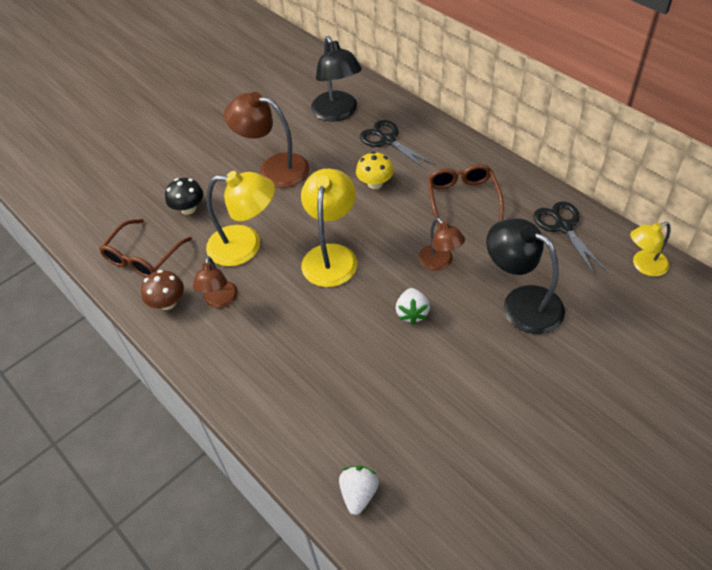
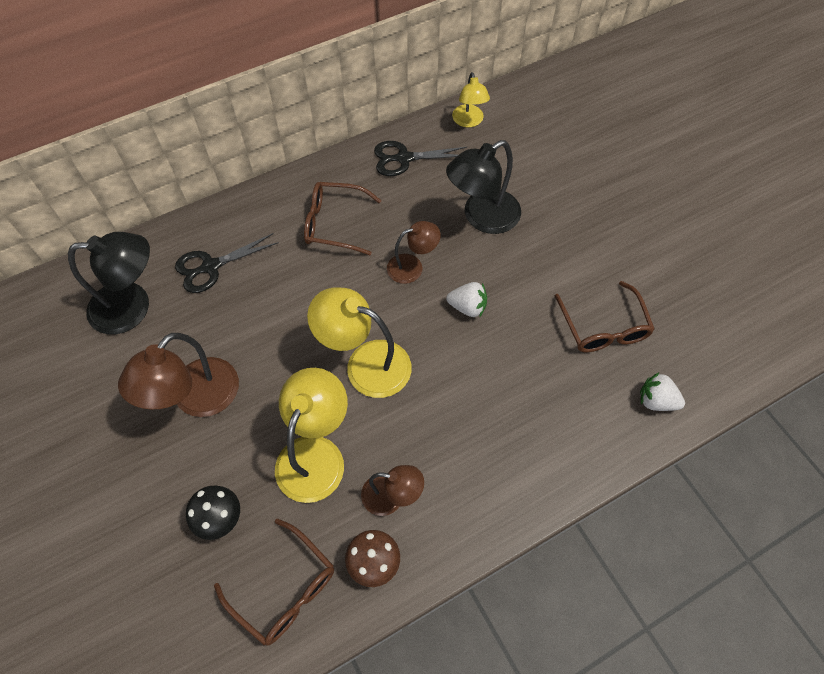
camera: 80 degrees left, 10 degrees up
(375, 183) = (275, 296): yellow mushroom -> none
(430, 432) = (603, 328): none -> brown glasses

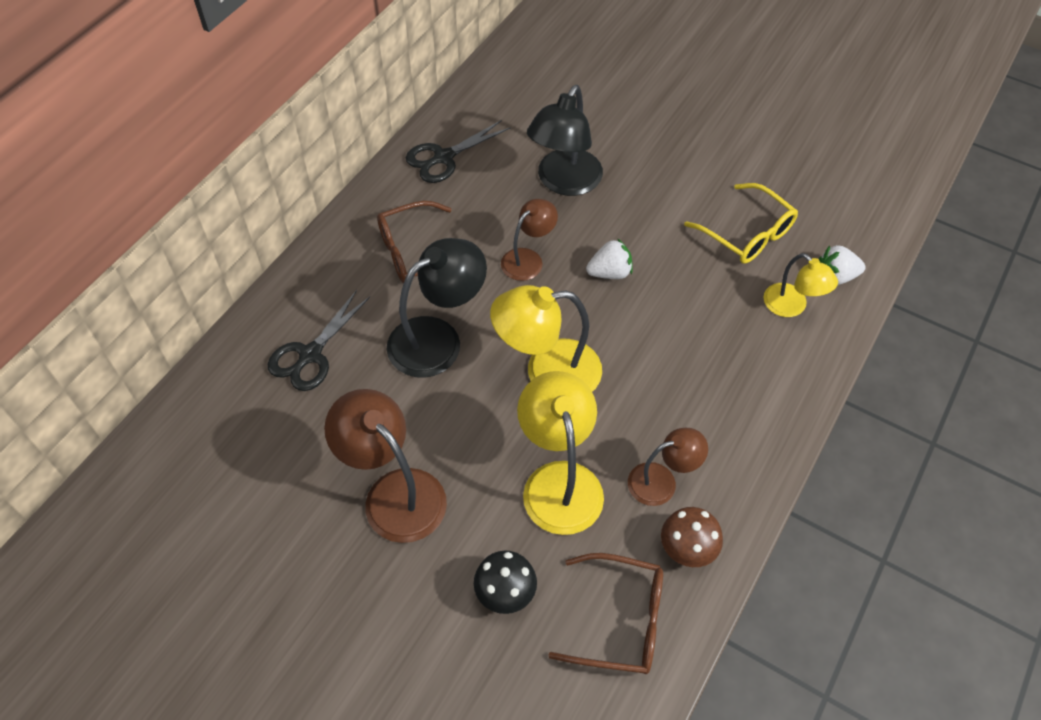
camera: 30 degrees left, 5 degrees down
(133, 306) = (249, 436): black lamp -> black lamp (437, 339)
(196, 399) = (394, 492): brown lamp -> brown lamp turned 135 degrees clockwise
(469, 121) = (485, 95): yellow lamp -> yellow lamp (791, 306)
(603, 328) = (747, 234): brown glasses -> yellow glasses

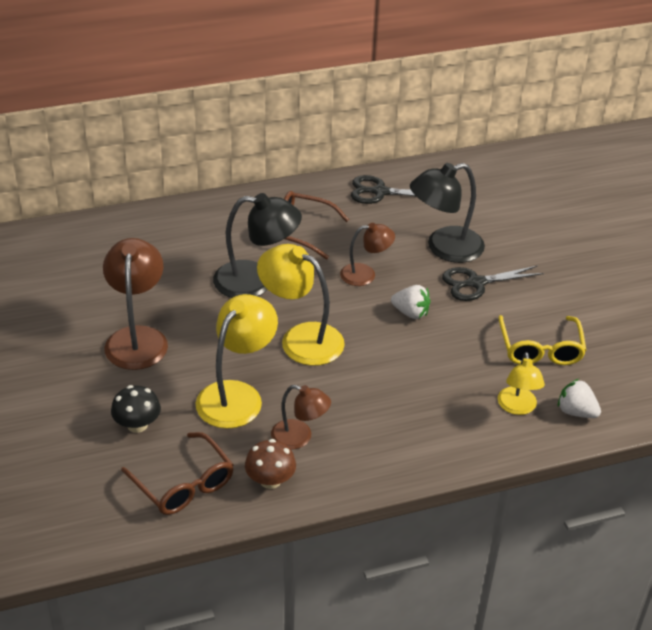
camera: 40 degrees right, 15 degrees down
(310, 354) = (174, 245): black scissors -> black scissors (476, 283)

